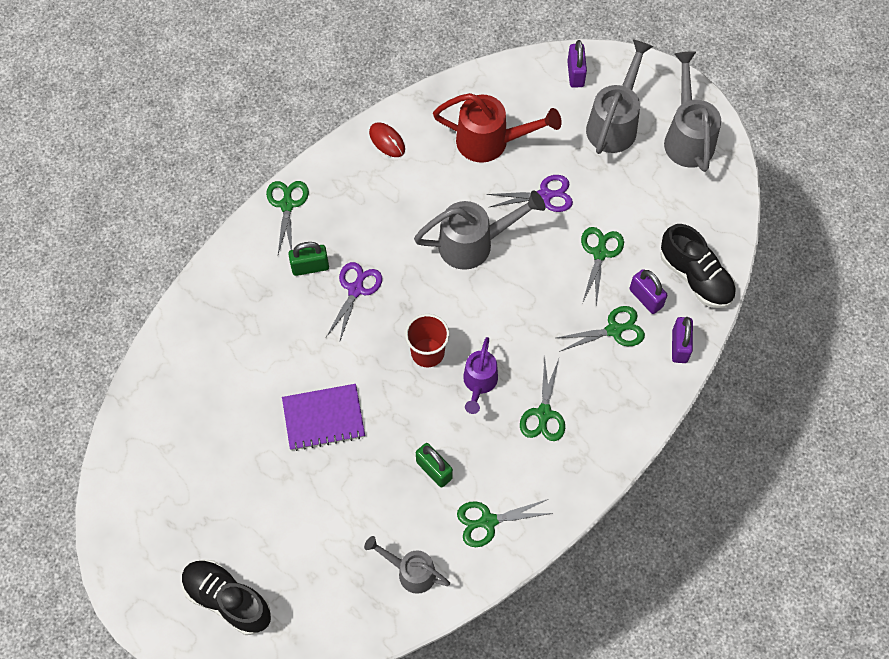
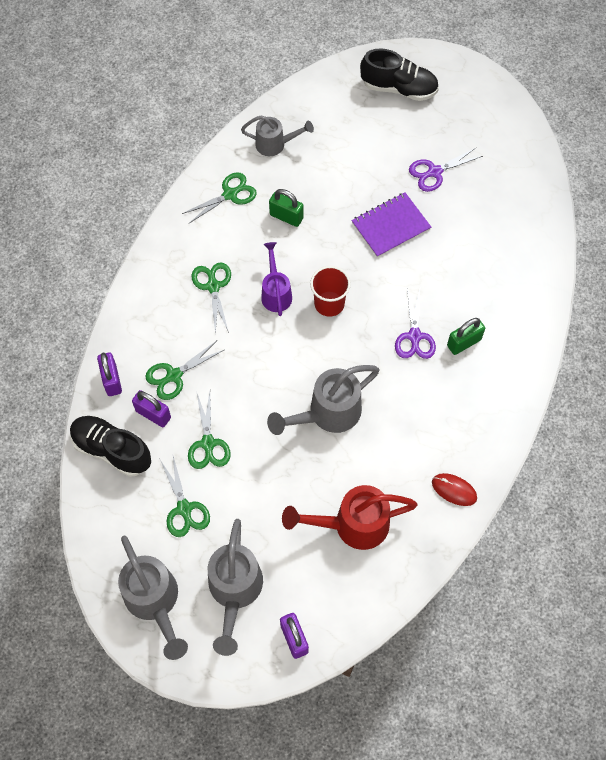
camera: 160 degrees right, 0 degrees up
(287, 204) = (514, 393): green scissors -> green scissors (184, 509)
(545, 195) = (279, 485): purple scissors -> purple scissors (434, 172)

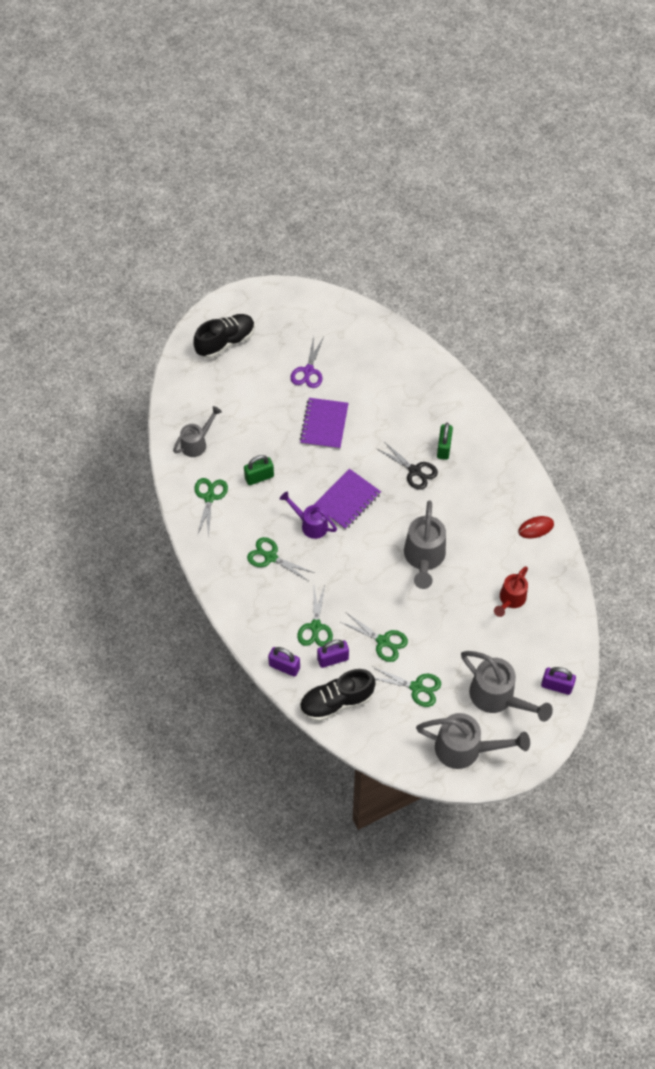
camera: 50 degrees left, 5 degrees down
(329, 304) = (347, 500): red cup -> purple notebook
(352, 525) = (510, 600): red watering can -> red watering can, size x0.63
(414, 336) = (415, 471): purple scissors -> black scissors

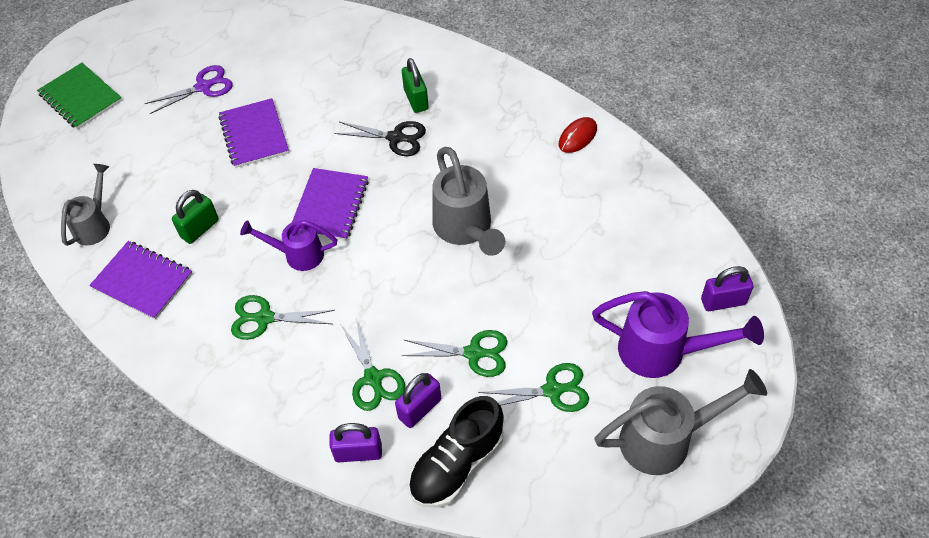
camera: 25 degrees left, 5 degrees down
(209, 497) = (143, 281): green scissors -> purple notebook
(225, 342) = (80, 98): black shoe -> green notebook
(308, 371) = (204, 87): purple scissors -> purple scissors turned 105 degrees counterclockwise
(498, 698) = (663, 352): grey watering can -> purple watering can
(510, 600) = (601, 228): red watering can -> none

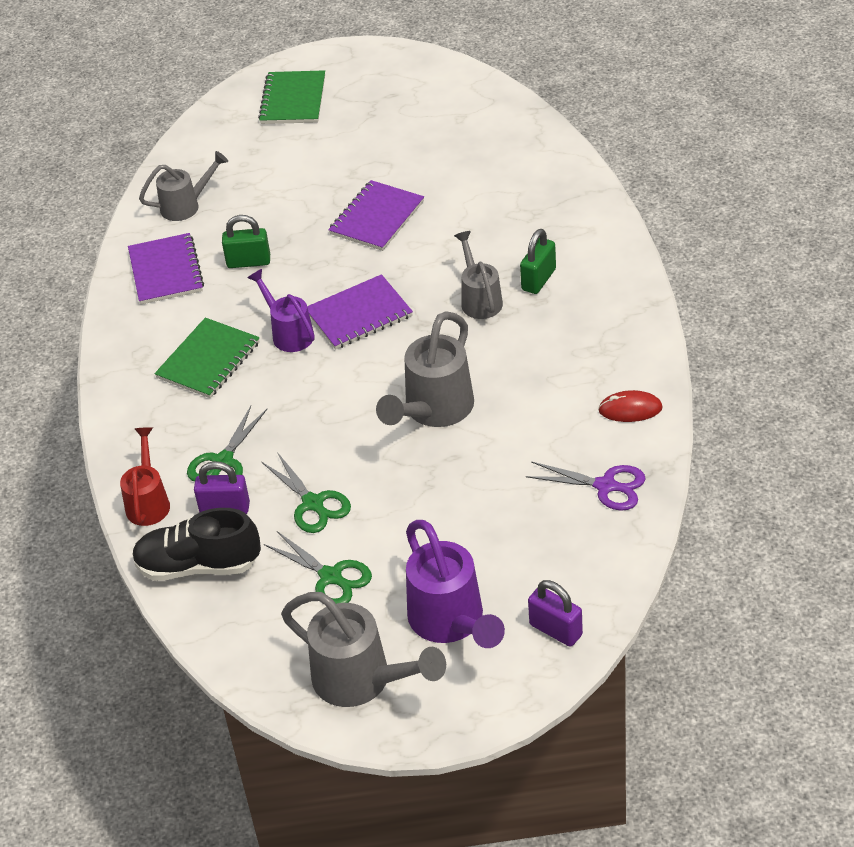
camera: 50 degrees right, 10 degrees down
(204, 87) = (390, 152): purple scissors -> purple scissors (606, 486)
(264, 318) = (208, 360): green scissors -> green notebook
(358, 452) = (148, 501): purple padlock -> red watering can
(396, 138) = (479, 299): black scissors -> grey watering can

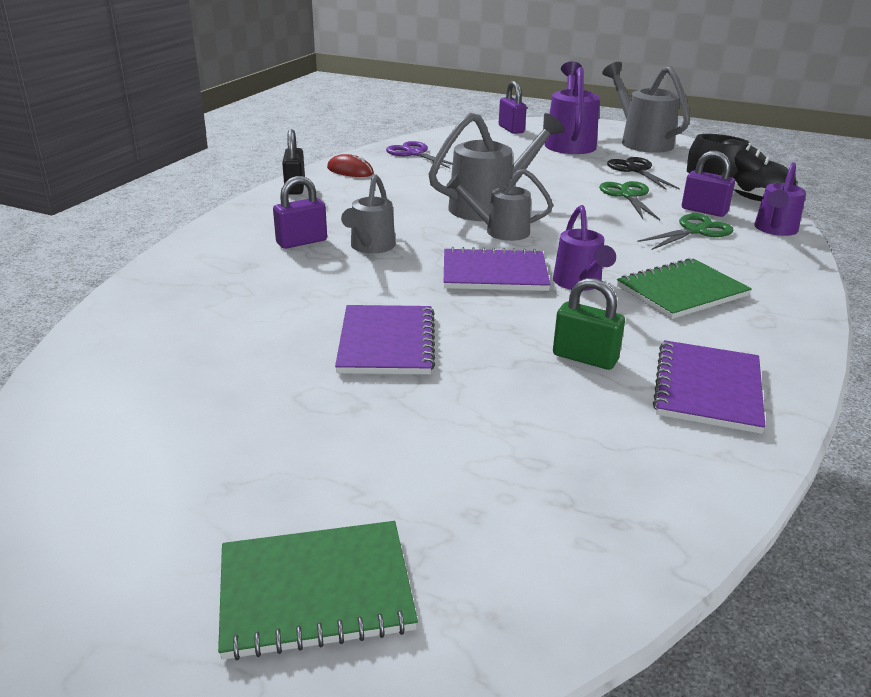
camera: 155 degrees left, 15 degrees down
(148, 501) = (774, 230): red watering can -> purple watering can
(186, 205) = (642, 466): grey watering can -> grey watering can (499, 231)
(293, 100) = (315, 591): green notebook -> green notebook turned 45 degrees clockwise
(331, 577) = (636, 170): green scissors -> black scissors
(377, 218) = (386, 342): purple notebook -> purple notebook turned 60 degrees counterclockwise
(538, 279) = (301, 242): green padlock -> purple padlock
(642, 350) = (295, 188): none -> black padlock

